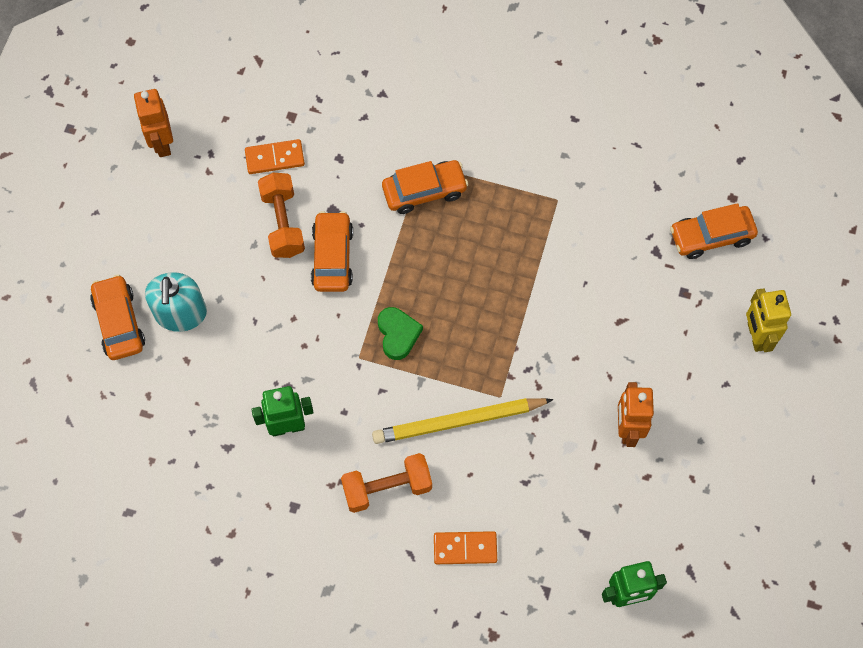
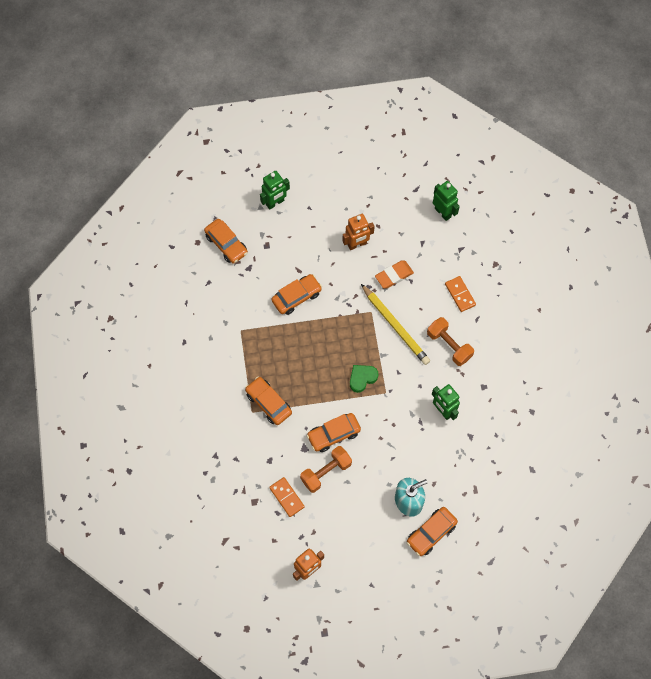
camera: 115 degrees left, 0 degrees up
(546, 460) = (394, 275): none -> orange eraser
(576, 299) = (296, 297): none -> orange car
(756, 336) = (275, 203): yellow robot -> green robot

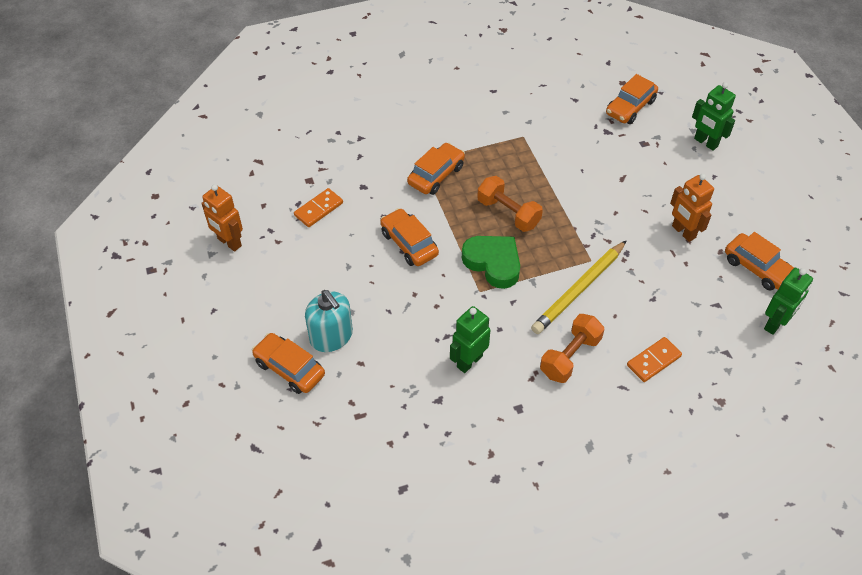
camera: 80 degrees right, 15 degrees down
(296, 297) = (585, 181): orange car -> orange car (757, 268)
(326, 472) = (357, 243): orange dumbbell -> orange dumbbell (508, 213)
(362, 378) = (493, 263): green heart -> green heart, size x1.51
(394, 275) = (653, 278): orange eraser -> none

